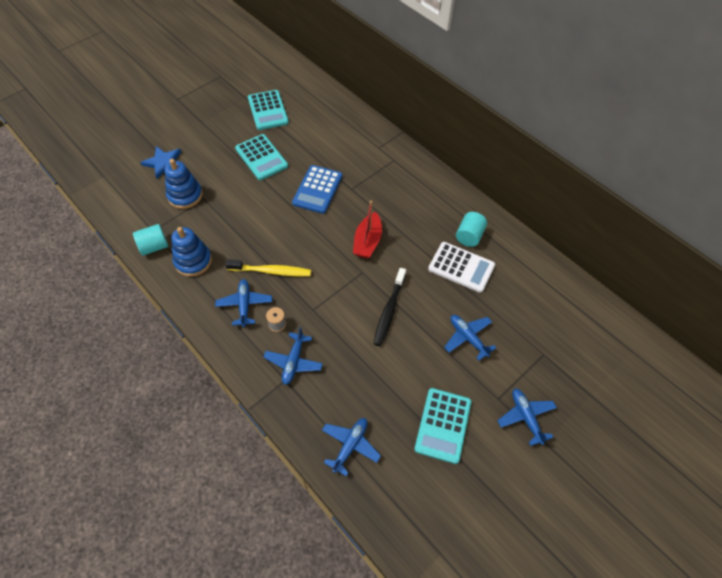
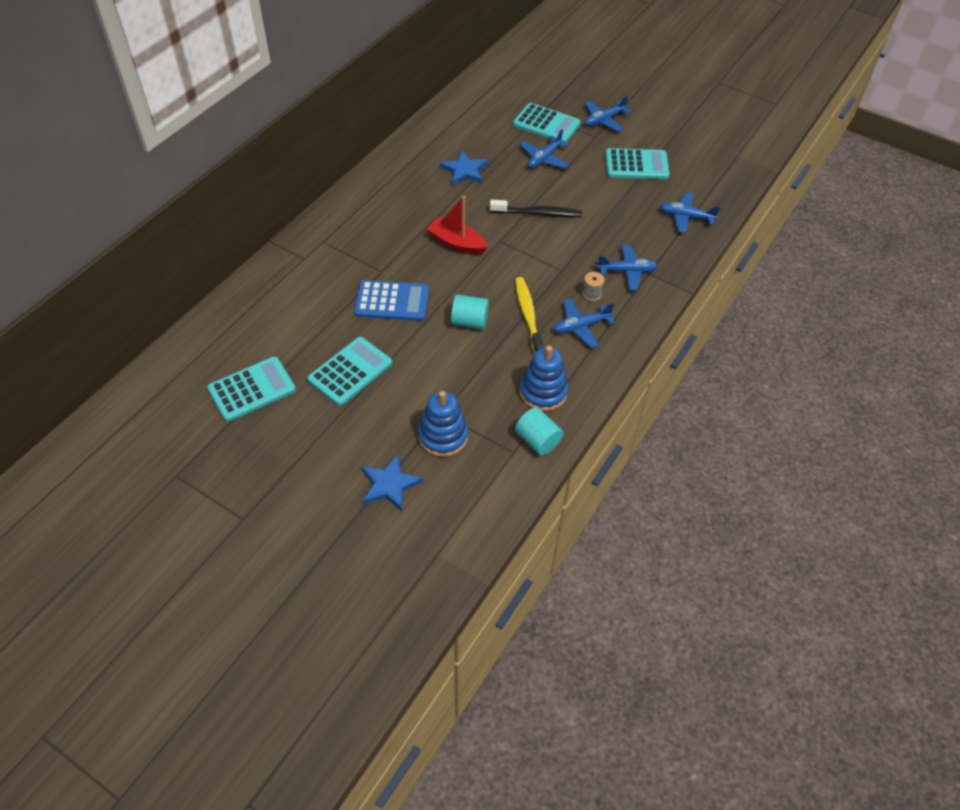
camera: 105 degrees left, 5 degrees down
(367, 241) = (457, 243): red boat -> red boat turned 150 degrees counterclockwise
(461, 267) = (464, 170): white calculator -> blue star
(469, 236) = (422, 168): turquoise cylinder -> turquoise cylinder (469, 321)
(524, 355) = (546, 124): none -> turquoise calculator

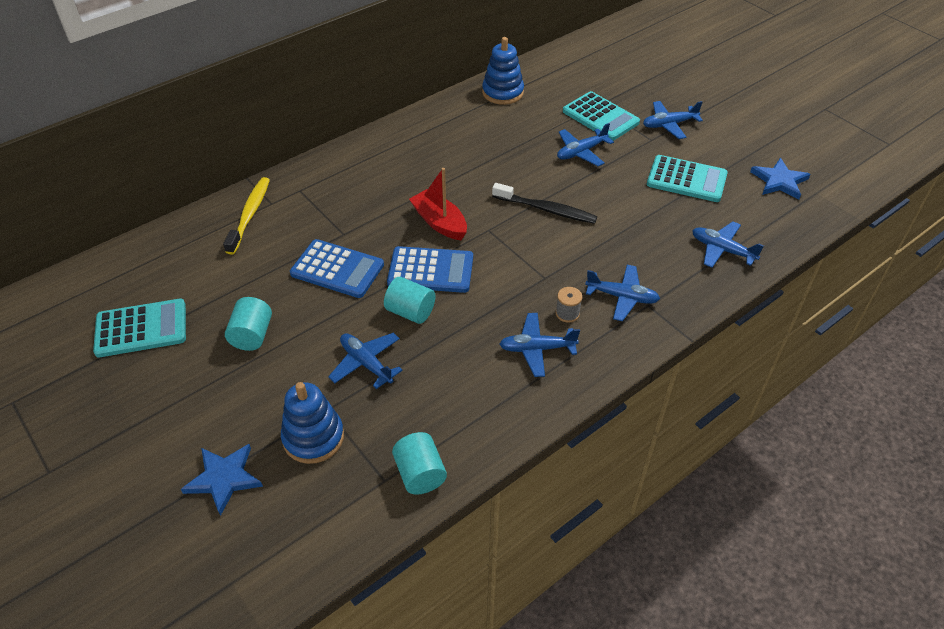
camera: 20 degrees right, 5 degrees down
(350, 371) = (252, 335): turquoise calculator -> turquoise cylinder
(455, 370) = (366, 363): none -> blue plane
(464, 170) = (486, 148): blue star -> blue star (779, 181)
(469, 285) = (430, 270): none -> blue calculator
(528, 315) = (481, 320): yellow toothbrush -> yellow toothbrush (250, 215)
(543, 392) = (455, 416): blue stacking toy -> blue stacking toy (502, 92)

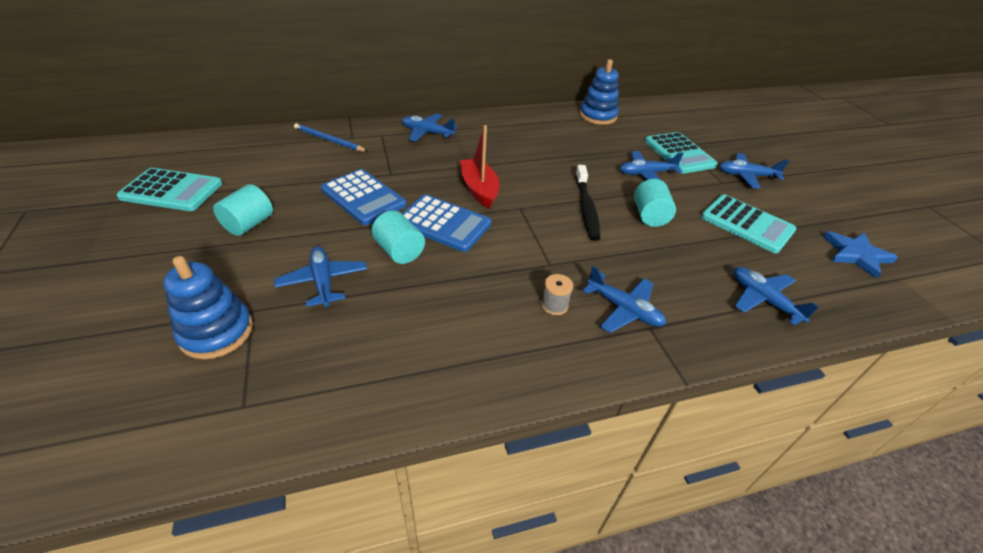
camera: 20 degrees right, 5 degrees down
(224, 478) = (104, 339): blue star -> none
(250, 215) = (329, 140): yellow toothbrush -> blue pencil
(420, 474) = (284, 415): turquoise cylinder -> turquoise cylinder (649, 216)
(537, 349) = (500, 329): blue plane -> blue plane (427, 133)
(546, 209) = (586, 208): black toothbrush -> black toothbrush turned 45 degrees clockwise

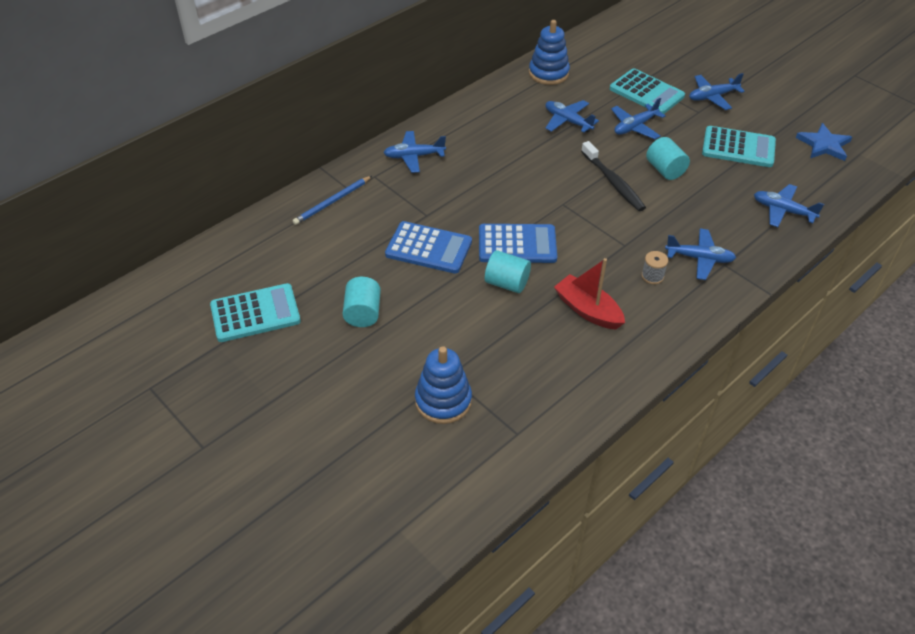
camera: 25 degrees left, 5 degrees up
(323, 282) = (476, 332): blue plane -> blue plane (568, 121)
(329, 140) = (332, 202): blue pencil -> blue pencil turned 45 degrees counterclockwise
(479, 189) = (515, 200): red boat -> red boat (587, 310)

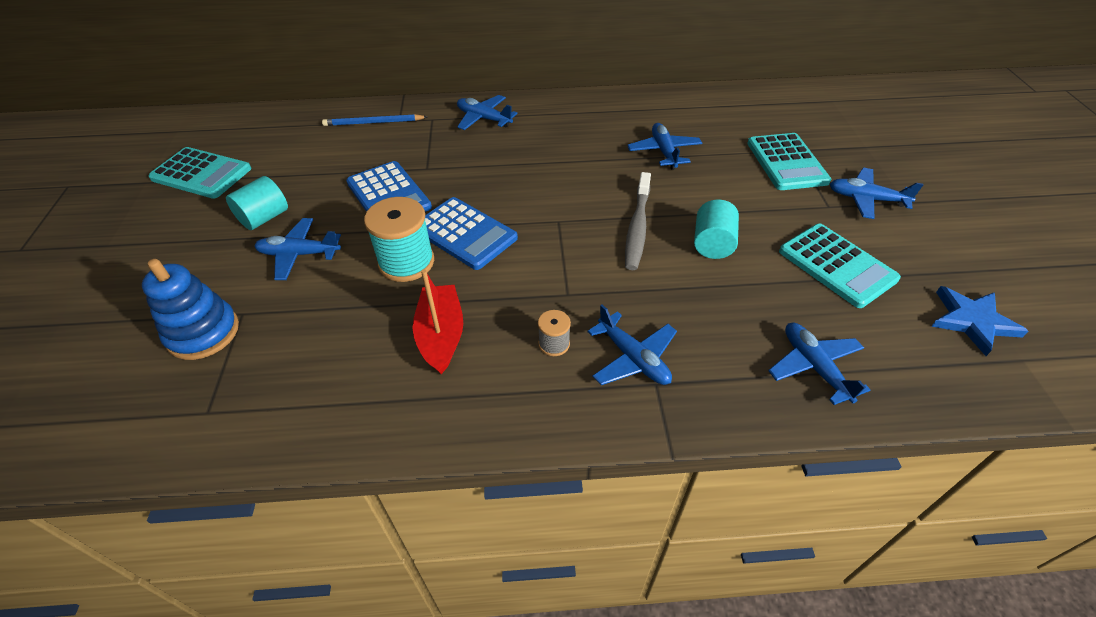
camera: 40 degrees right, 0 degrees up
(507, 283) = (406, 262): turquoise cylinder -> turquoise spool
(548, 73) = (699, 105): blue stacking toy -> none
(613, 182) = (637, 227): black toothbrush -> grey toothbrush
(635, 127) = (731, 188): blue plane -> blue plane (299, 254)

